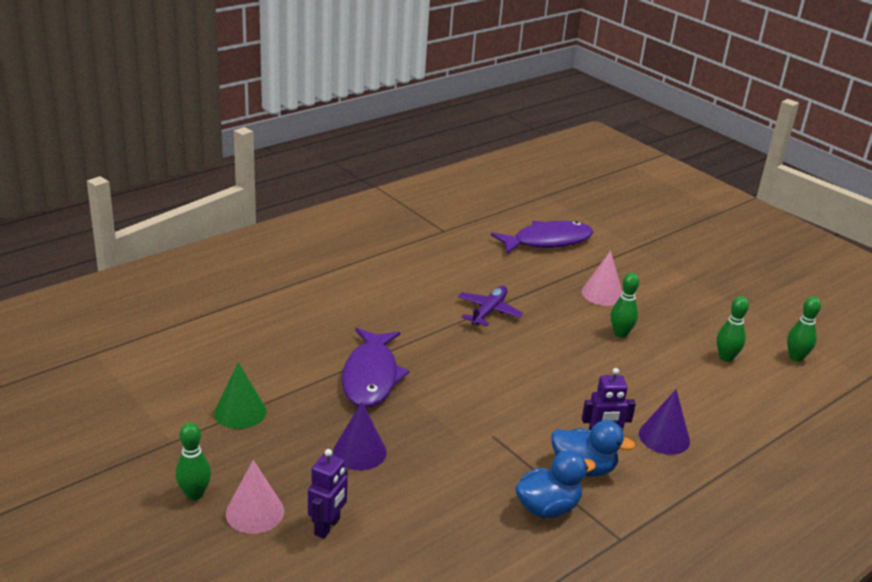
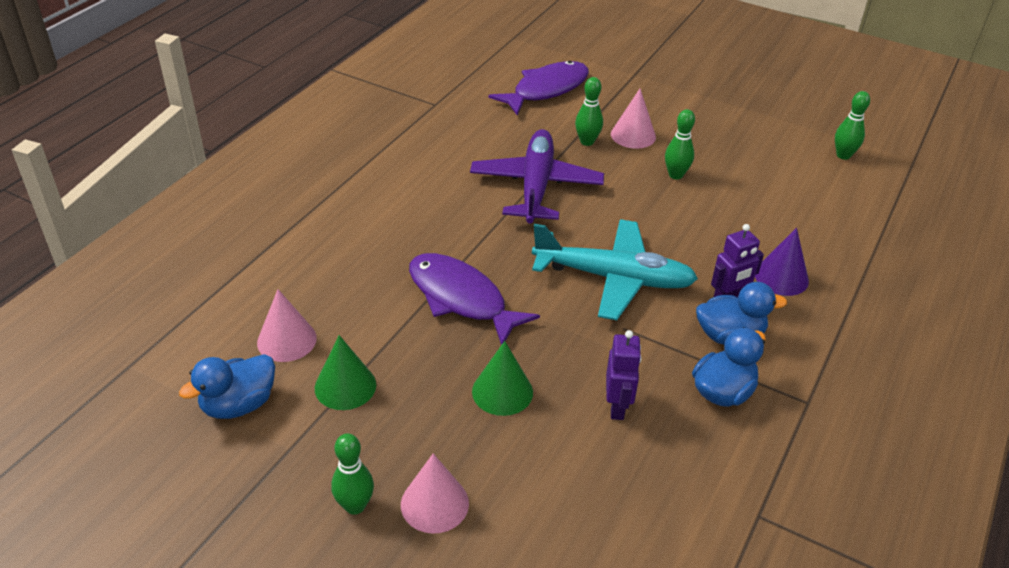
camera: 20 degrees left, 10 degrees up
(154, 401) = (238, 405): none -> blue duck
(217, 368) = (287, 340): none -> pink cone
(327, 527) = (522, 493): purple robot -> purple robot (617, 407)
(359, 451) = (502, 391): purple cone -> green cone
(371, 377) = (461, 298): purple fish -> purple fish turned 150 degrees clockwise
(488, 311) = (536, 186): purple plane -> purple plane, size x1.76
(509, 396) = (613, 278): none -> turquoise plane
(725, 358) = (784, 173): green bowling pin -> green bowling pin (587, 142)

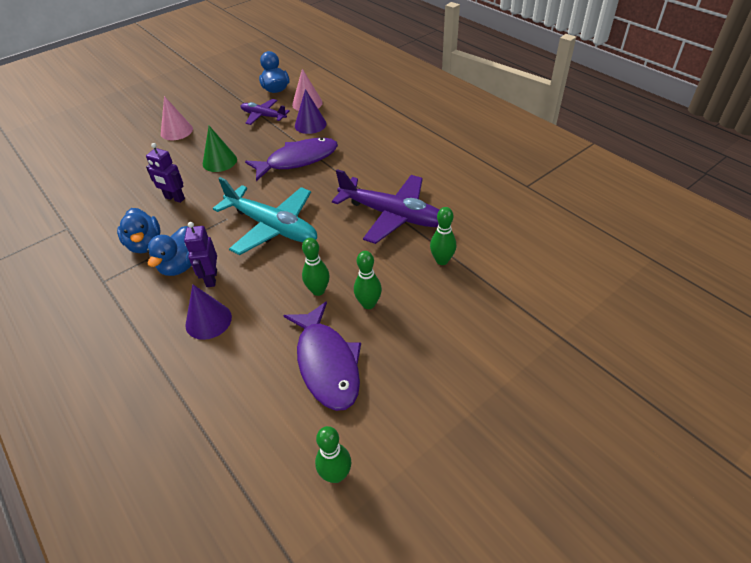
camera: 115 degrees right, 5 degrees up
(345, 386) = (263, 116): green cone -> purple plane
(355, 506) = (195, 112): green bowling pin -> green bowling pin (318, 290)
(357, 315) = (310, 124): none -> purple cone
(546, 90) = (538, 257): purple fish -> purple fish (327, 363)
(613, 278) = (272, 226): turquoise plane -> turquoise plane turned 90 degrees counterclockwise
(633, 135) = (441, 295): pink cone -> none

